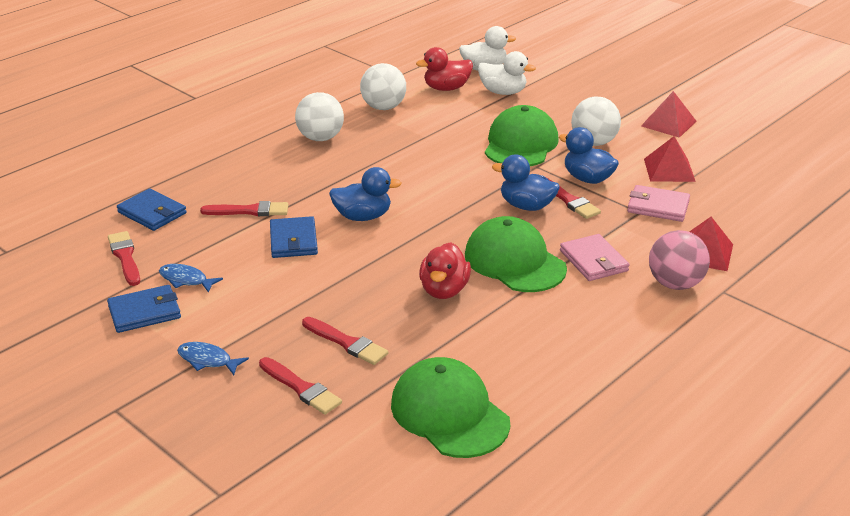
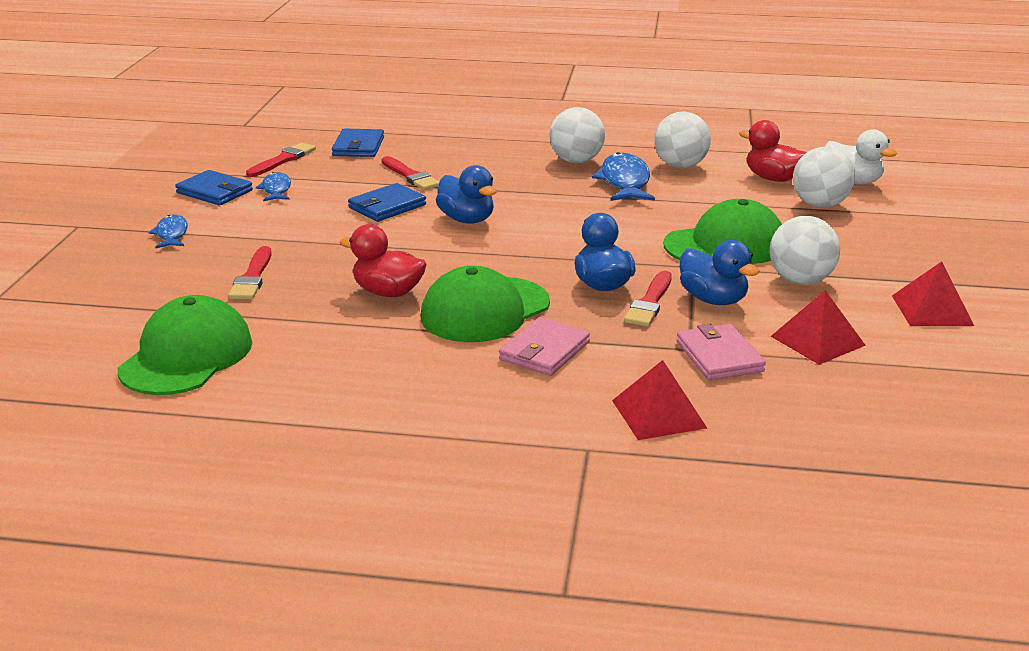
camera: 55 degrees right, 5 degrees down
(301, 388) = (166, 281): red brush -> none
(381, 136) = (624, 182): none -> blue fish
(444, 290) = (388, 292): red duck -> red duck turned 45 degrees clockwise
(503, 92) = (819, 205): white duck -> white ball
(514, 261) = (485, 310): green cap -> green cap turned 150 degrees counterclockwise
(587, 179) = (713, 299): blue duck -> blue duck turned 135 degrees clockwise
(675, 284) = (562, 412): pink ball -> none

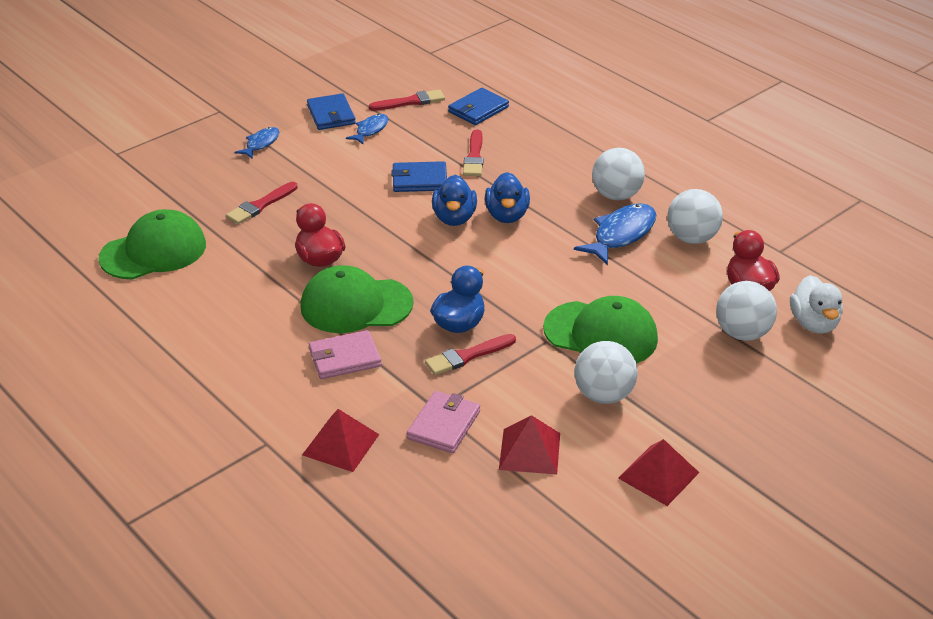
camera: 40 degrees right, 10 degrees up
(713, 299) = (514, 377): blue duck -> blue duck (507, 215)

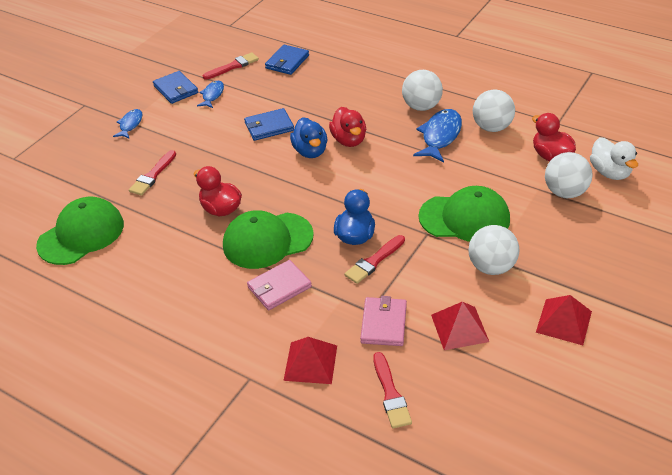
camera: 15 degrees left, 5 degrees up
(474, 157) = (302, 99): red brush -> red brush (390, 394)
(507, 215) = (349, 140): blue duck -> red duck

